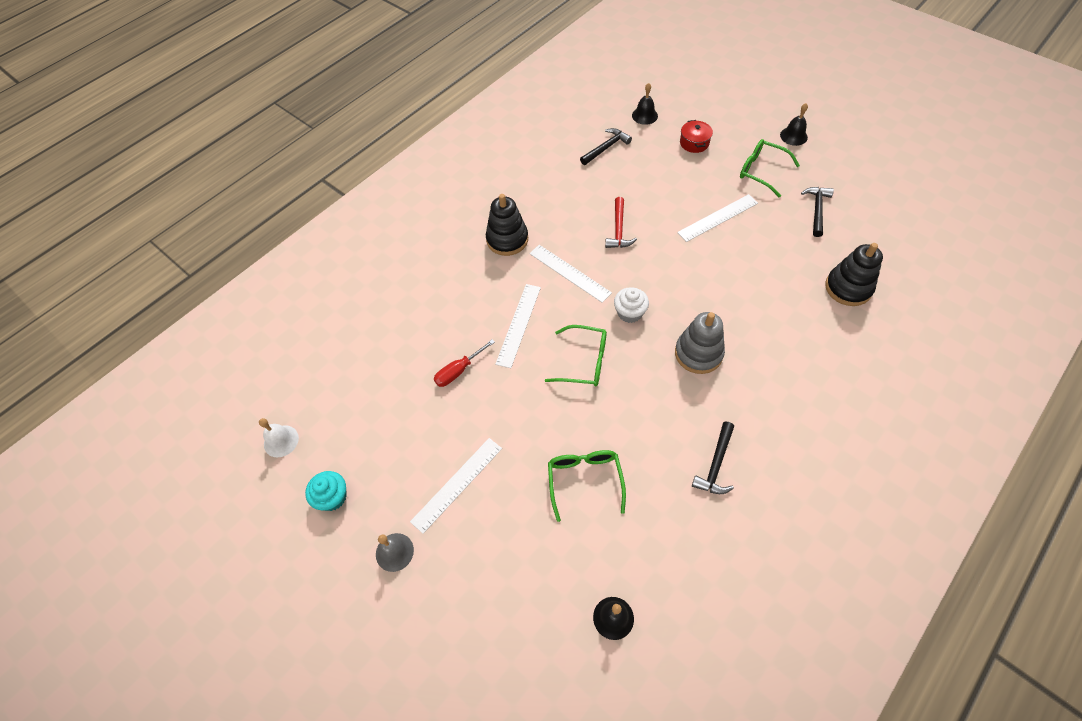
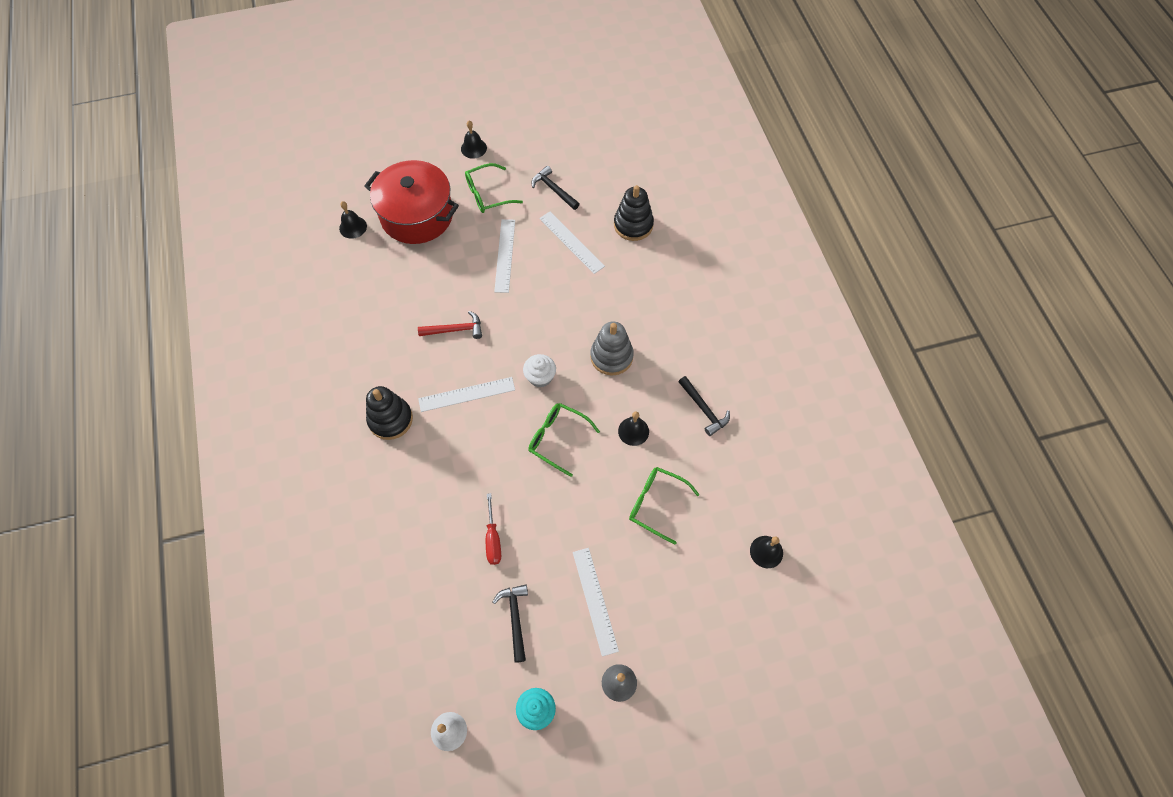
camera: 60 degrees left, 5 degrees up
(519, 325) = (485, 465): white ruler -> white ruler (571, 242)
(584, 362) = (558, 439): green glasses -> green glasses turned 105 degrees counterclockwise
(606, 148) = (360, 279): black hammer -> black hammer (515, 618)
(618, 229) = (455, 330): red hammer -> red hammer turned 45 degrees counterclockwise
(641, 416) = (633, 431): none -> black bell
(694, 143) = (417, 215): red pot -> red pot, size x2.45

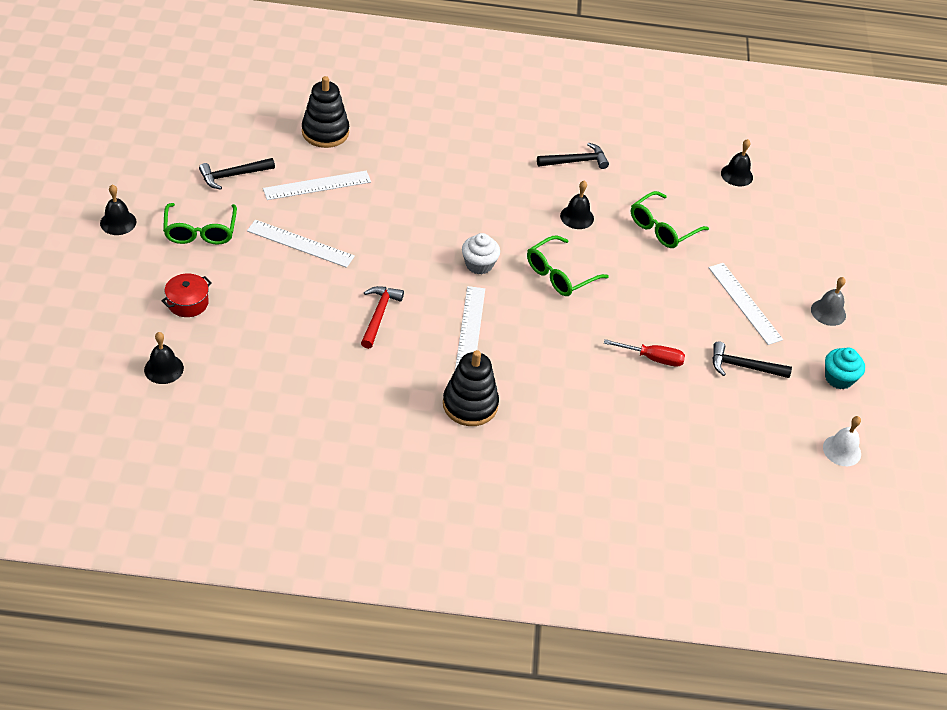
camera: 75 degrees left, 15 degrees down
(417, 215) = (188, 303): red pot -> red pot, size x0.41
(594, 600) = (744, 303): white ruler -> white ruler turned 60 degrees clockwise
(611, 356) = (482, 203): grey stacking toy -> none

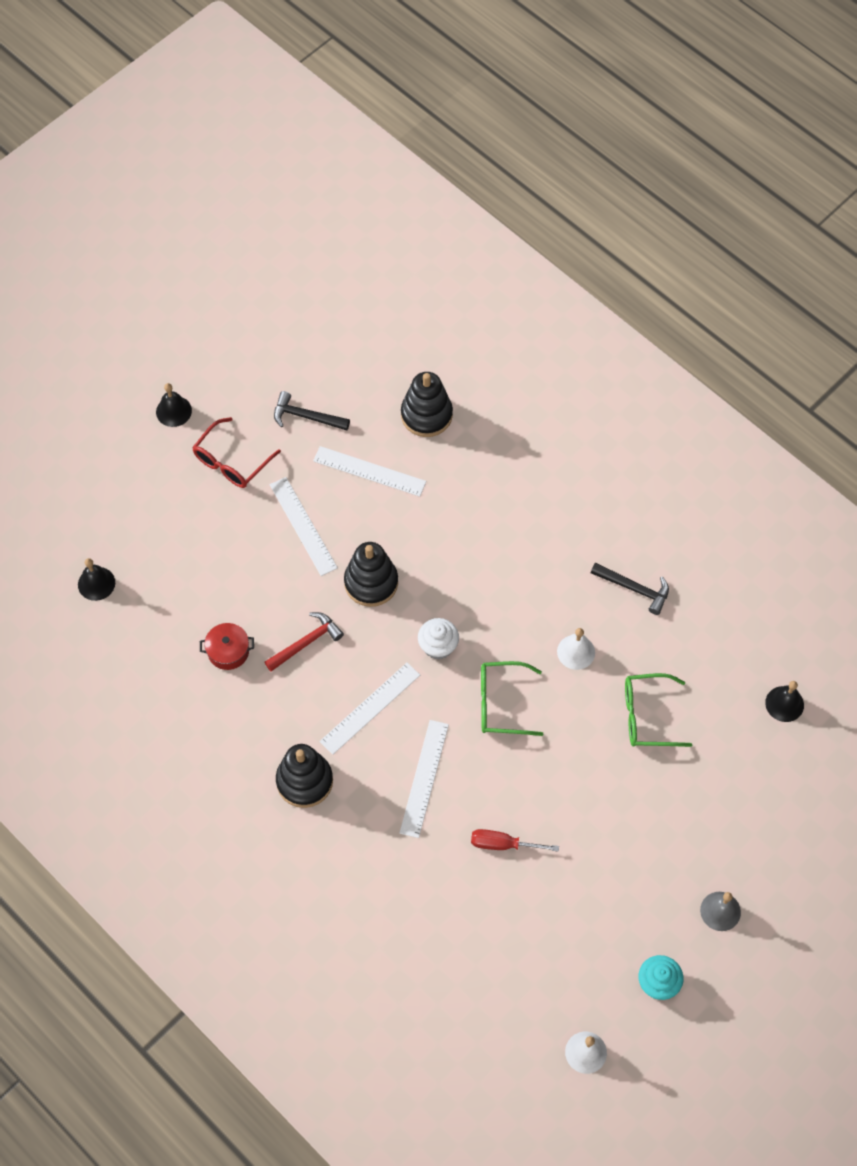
camera: 45 degrees right, 15 degrees up
(188, 303) = (164, 530): red pot -> red pot (228, 651)
(200, 231) = (232, 461): green glasses -> red glasses
(389, 252) = (371, 582): none -> black stacking toy
(577, 217) = (576, 652): black bell -> white bell
(652, 358) = (503, 844): red screwdriver -> red screwdriver turned 135 degrees clockwise
(744, 303) = (647, 847): white ruler -> white ruler (424, 778)
(744, 366) = (579, 909): black hammer -> none

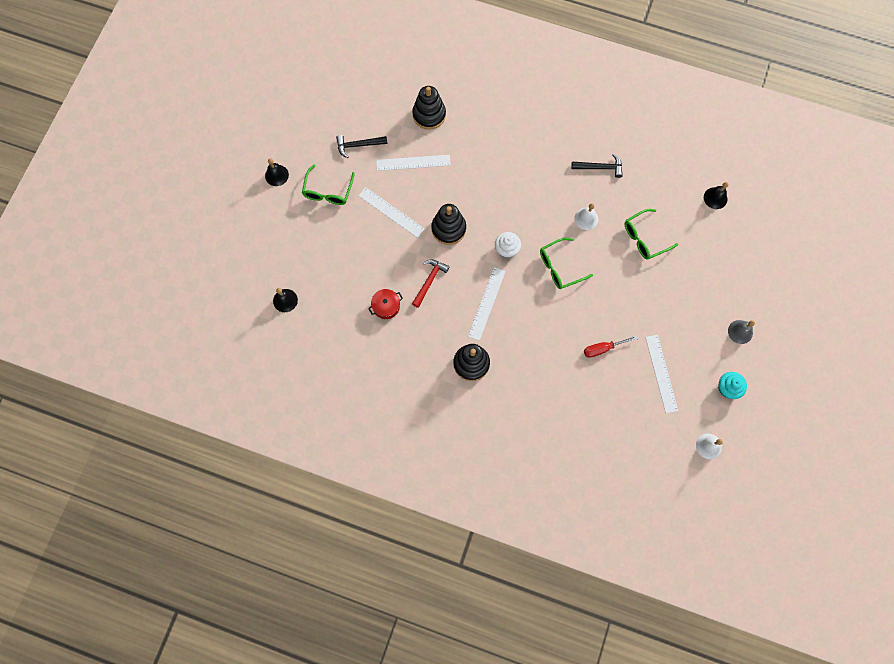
camera: 25 degrees left, 10 degrees up
(232, 461) = (328, 191): red glasses -> green glasses
(424, 778) = (538, 330): white ruler -> white ruler (661, 373)

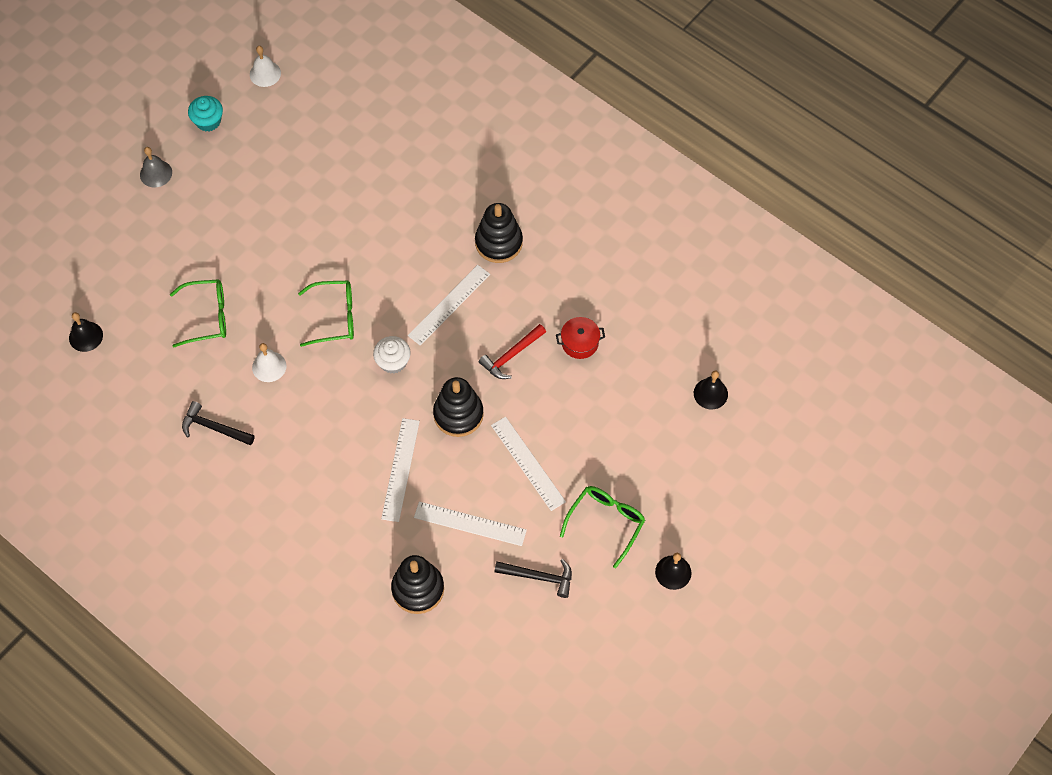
camera: 160 degrees left, 10 degrees down
(603, 348) = (330, 208): red screwdriver -> none
(661, 373) = (276, 160): white ruler -> white ruler (400, 469)

